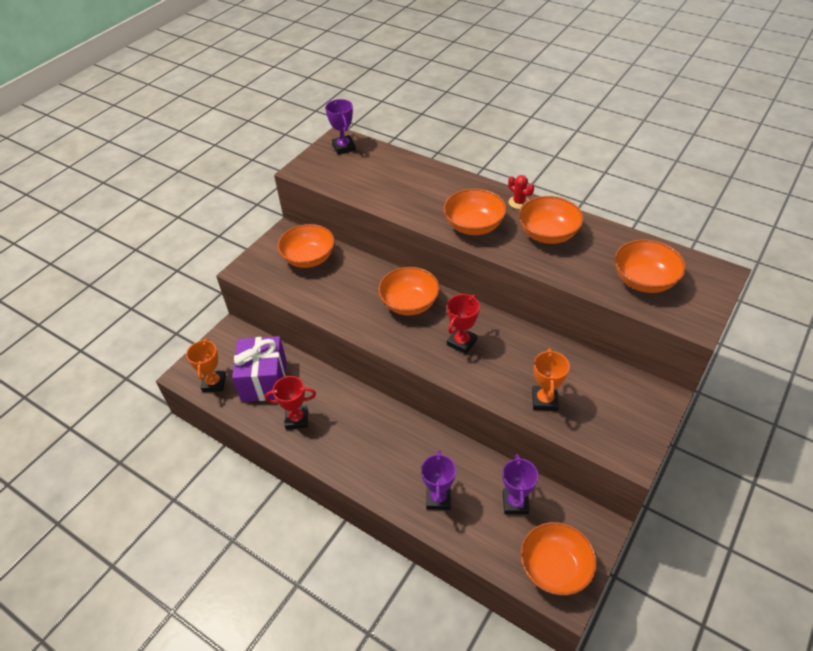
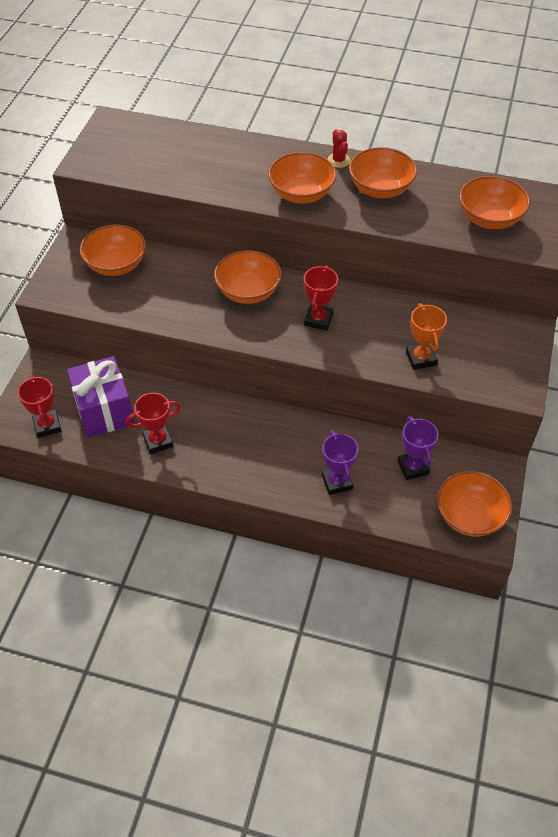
camera: 20 degrees left, 5 degrees up
(214, 383) = (47, 426): orange trophy -> red trophy
(344, 147) = (121, 130): purple trophy -> none
(519, 202) = (338, 160): red cactus -> red cactus turned 45 degrees clockwise

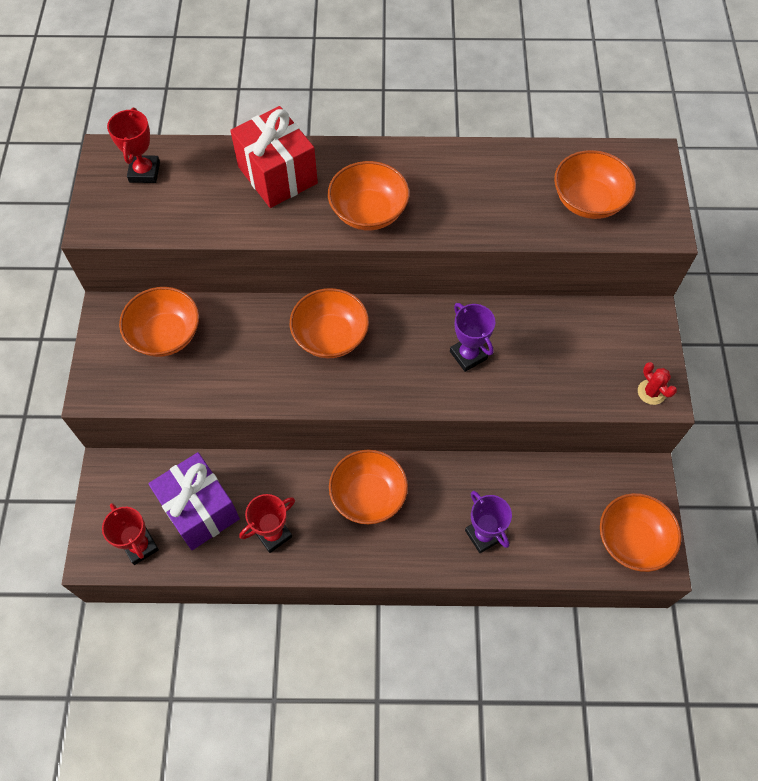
camera: 15 degrees left, 10 degrees up
(237, 157) = (277, 175): none -> red gift
(318, 320) = (420, 356): red trophy -> red trophy (144, 172)
(338, 160) = (397, 156): red cactus -> red cactus (651, 392)
(380, 189) = (456, 186): orange bowl -> orange bowl (368, 496)
(413, 467) = (558, 496): purple trophy -> purple trophy (468, 355)
(421, 358) = (546, 380): orange trophy -> none

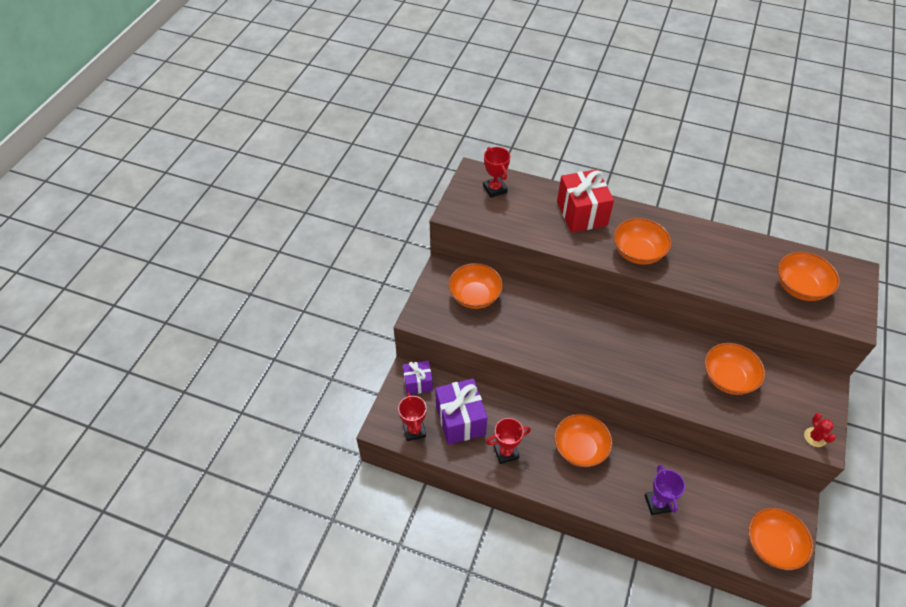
camera: 20 degrees right, 10 degrees down
(126, 477) = (418, 383): none -> purple gift
(144, 172) = (495, 189): red trophy -> red trophy turned 45 degrees counterclockwise
(330, 336) = (586, 329): orange bowl -> orange bowl (728, 378)
(468, 355) = (681, 370): purple trophy -> none

